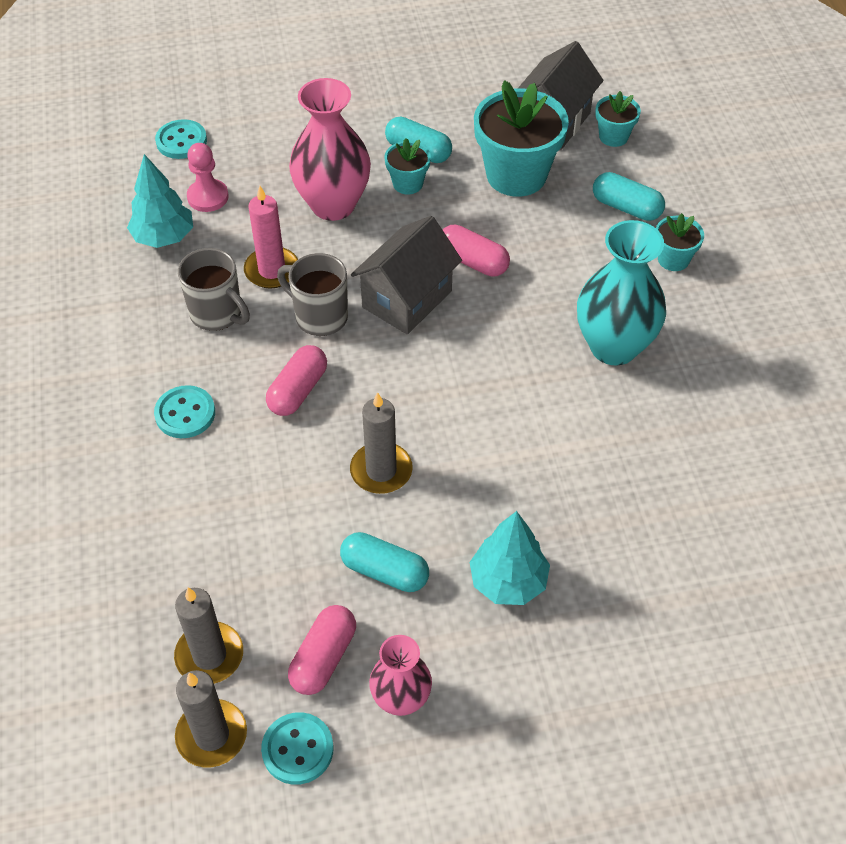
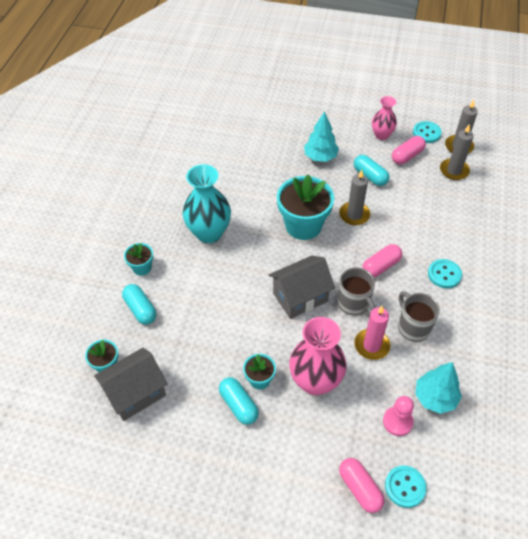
camera: 155 degrees left, 0 degrees up
(473, 261) = (250, 307): pink capsule -> pink capsule (360, 488)
(516, 175) = (188, 359): turquoise flower pot -> turquoise flower pot (303, 225)

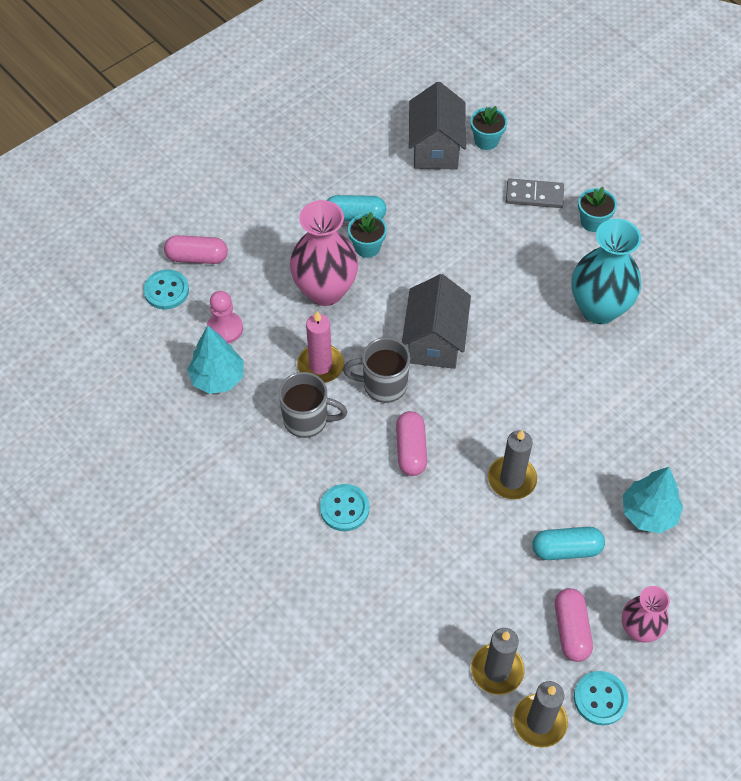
camera: 125 degrees right, 5 degrees up
(140, 309) = (534, 195): turquoise capsule -> grey domino
(303, 225) = (537, 411): turquoise flower pot -> none

